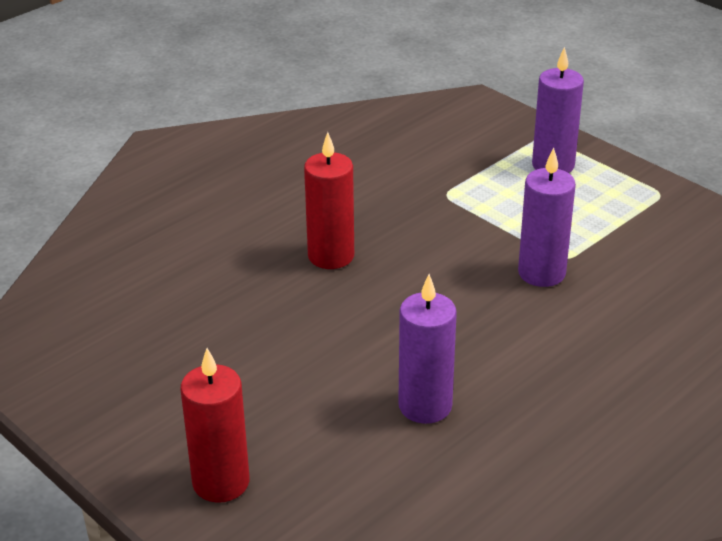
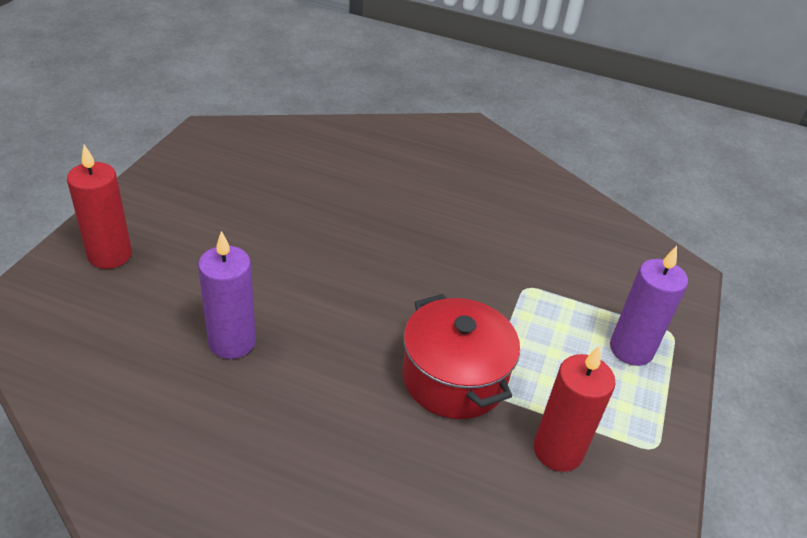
camera: 60 degrees right, 5 degrees up
(331, 256) = (395, 242): red candle -> red candle (558, 450)
(541, 273) = (454, 378): purple candle -> red pot

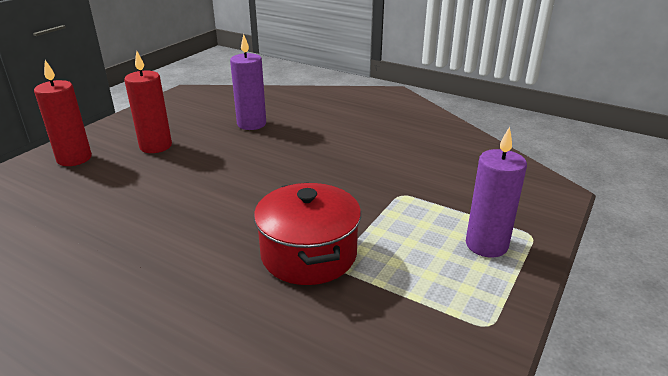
camera: 15 degrees right, 10 degrees down
(232, 342) = (133, 216): purple candle -> purple candle (251, 124)
(558, 450) = (386, 318): red candle -> red candle (156, 146)

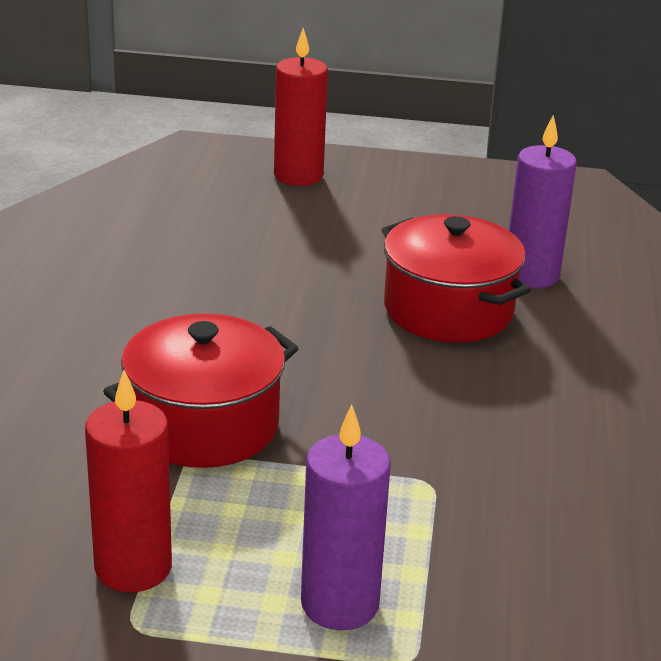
camera: 65 degrees right, 0 degrees up
(156, 146) = (382, 219): red candle -> red candle (133, 567)
(261, 151) = (448, 310): none -> red pot

